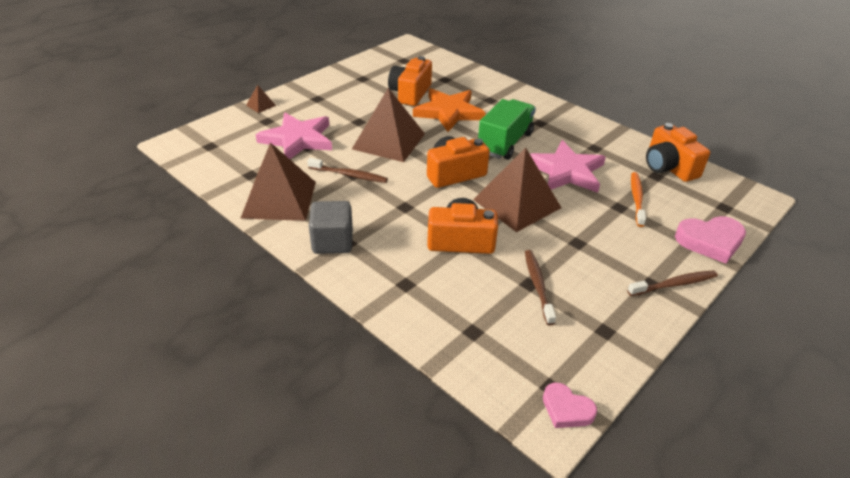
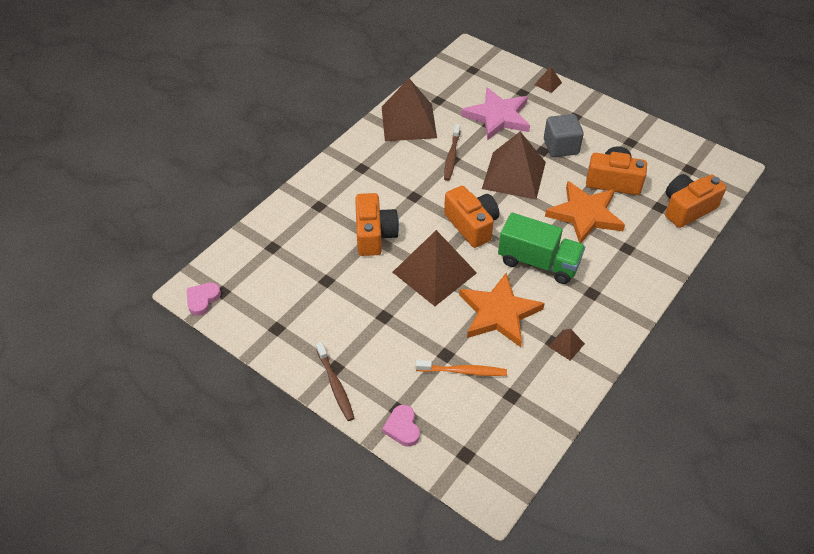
camera: 85 degrees right, 10 degrees up
(332, 242) = (361, 160): grey cube -> grey cube (561, 147)
(538, 285) = (324, 286): brown toothbrush -> none
(566, 171) = (499, 313): pink star -> orange star
(597, 142) = (566, 345): none -> brown pyramid
(668, 167) = (533, 411): orange camera -> orange camera (687, 209)
(710, 241) = (402, 428): pink heart -> pink heart, size x0.62

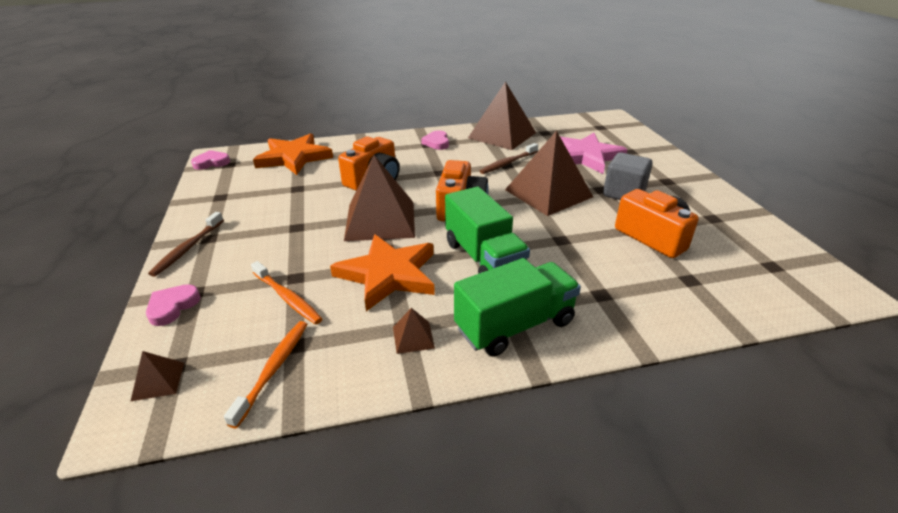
camera: 40 degrees right, 15 degrees down
(367, 161) = (437, 143): none -> pink heart
(522, 415) = (273, 369): none -> orange toothbrush
(547, 83) = (664, 154): brown pyramid -> brown pyramid (158, 381)
(585, 214) = (586, 247): orange star -> orange star (294, 157)
(607, 300) = (515, 325): none -> green truck
(687, 209) = (729, 297): orange camera -> none

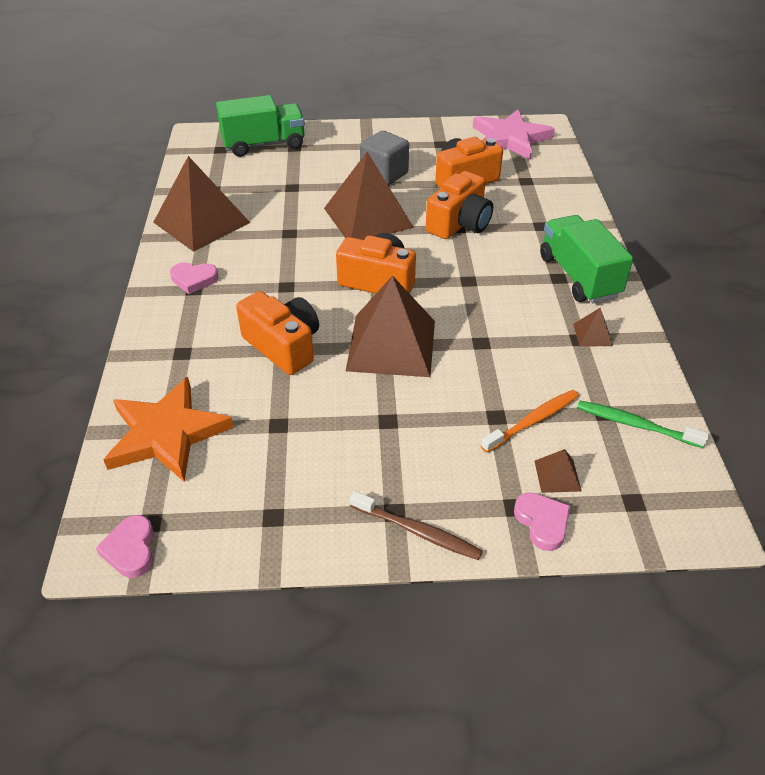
camera: 80 degrees left, 10 degrees up
(158, 381) = (656, 510): brown pyramid -> brown pyramid (557, 475)
(172, 307) = (542, 522): pink heart -> pink heart turned 150 degrees counterclockwise
(273, 369) = (635, 425): orange toothbrush -> green toothbrush
(388, 274) = (499, 344): orange star -> none
(483, 258) = (481, 279): green truck -> green truck (264, 145)
(508, 163) = (285, 231): brown toothbrush -> none
(569, 240) = (459, 224): none -> orange camera
(585, 156) = (293, 177): pink star -> pink star (510, 138)

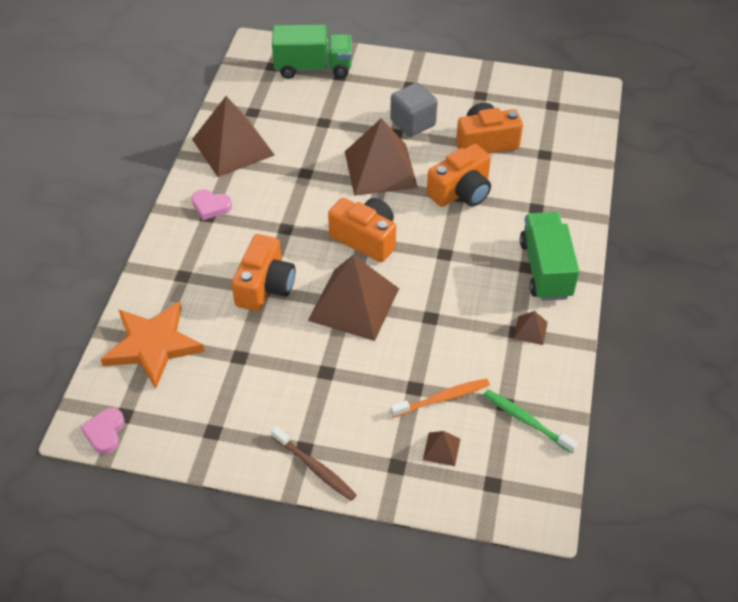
camera: 15 degrees right, 5 degrees up
(283, 346) = (265, 286): orange camera -> orange camera turned 45 degrees clockwise
(510, 138) = (551, 101): pink star -> none
(542, 522) = (412, 483): pink heart -> none

